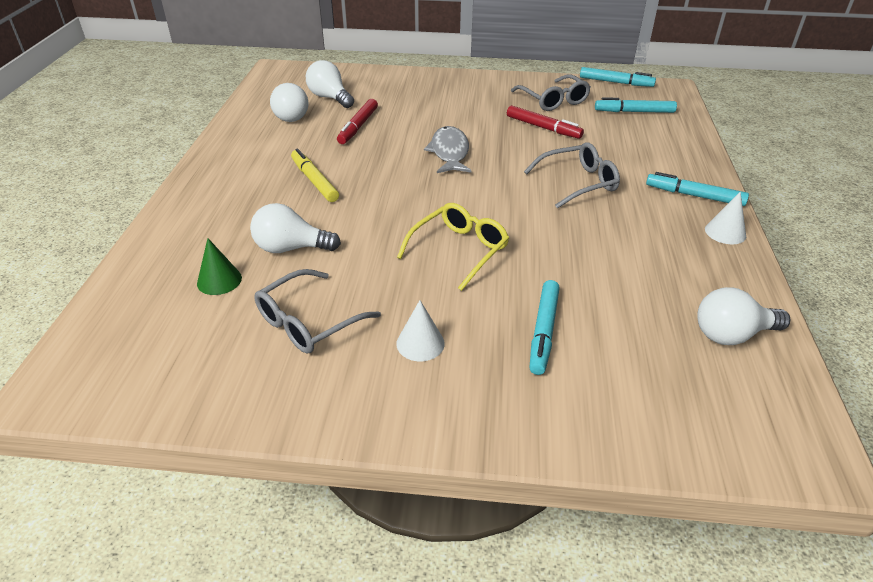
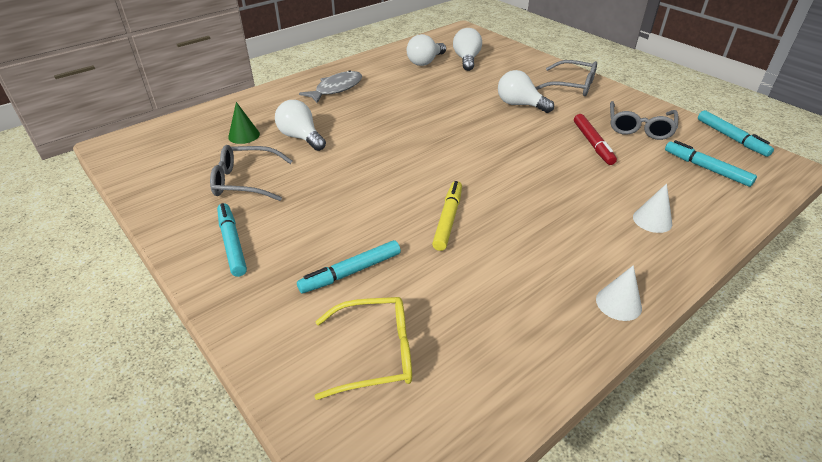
camera: 45 degrees right, 0 degrees up
(314, 181) = (374, 106): yellow marker -> yellow marker (448, 219)
(358, 126) = (454, 85): red marker -> none
(420, 343) = (275, 229): white cone -> white cone (652, 220)
(449, 152) = (487, 128): grey fish -> grey fish (336, 89)
(459, 250) = (387, 192): yellow glasses -> yellow glasses (376, 353)
(578, 183) = (550, 195): grey glasses -> grey glasses (572, 86)
(694, 195) = (642, 260): turquoise marker -> turquoise marker (232, 243)
(731, 334) = (478, 373): white light bulb -> white light bulb (519, 105)

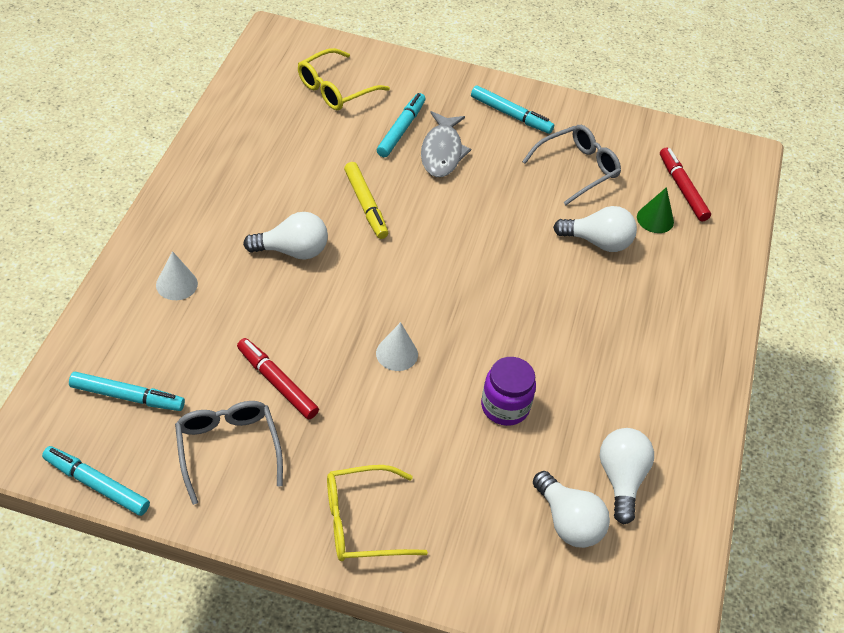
camera: 140 degrees right, 10 degrees up
(195, 143) = (682, 189): none -> red marker
(336, 89) = (662, 345): grey fish -> grey fish (442, 152)
(456, 96) = (505, 406): none -> purple jar
(519, 105) = (409, 427): white light bulb -> white light bulb (292, 251)
(572, 86) = (362, 522): grey glasses -> yellow glasses
(618, 303) = (186, 185): white cone -> white cone (397, 353)

